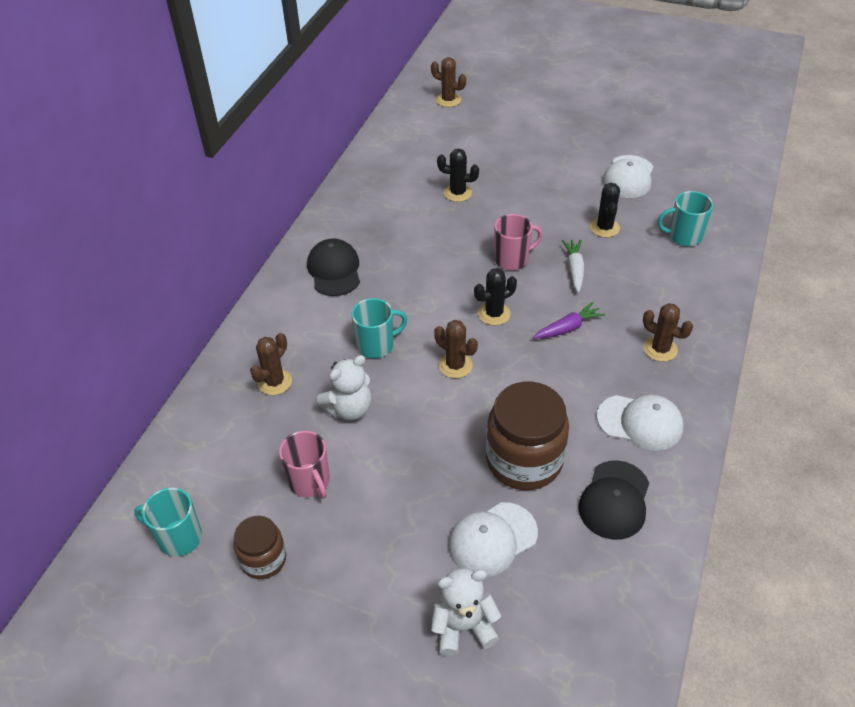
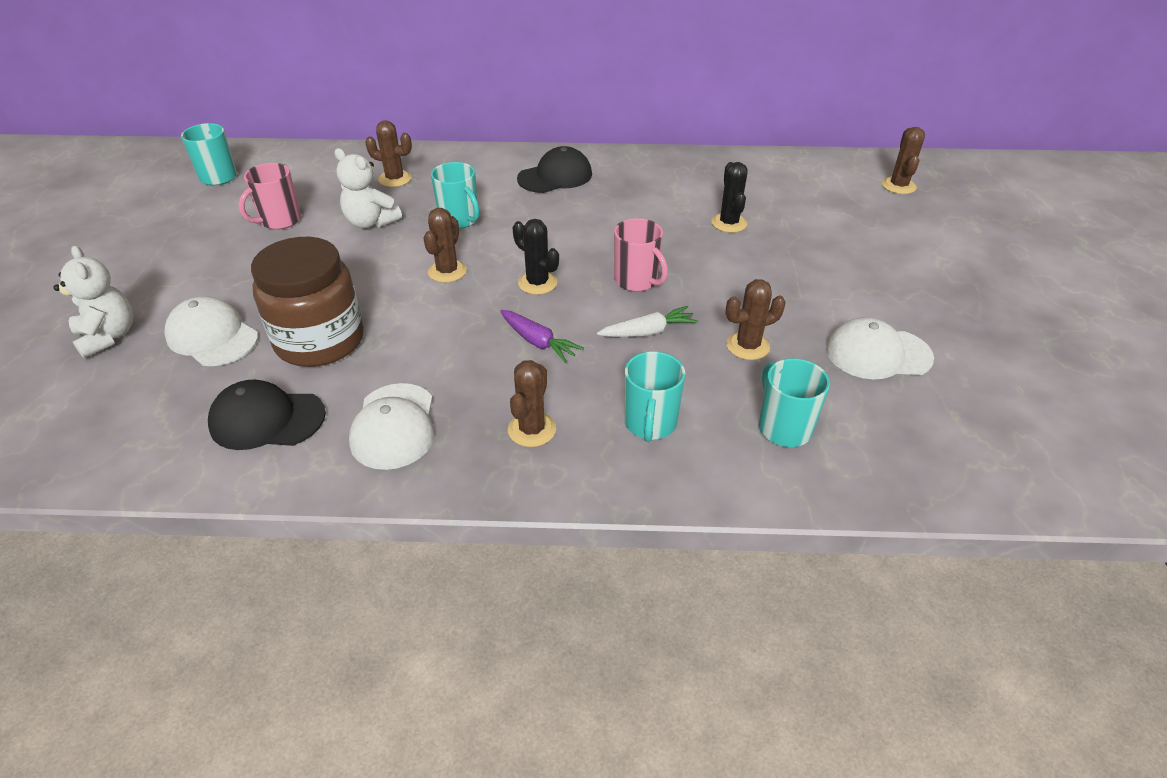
camera: 70 degrees right, 5 degrees down
(263, 559) = (195, 217): brown jar -> none
(604, 228) = (747, 346): black cactus -> brown cactus
(667, 292) = (650, 423): none -> turquoise mug

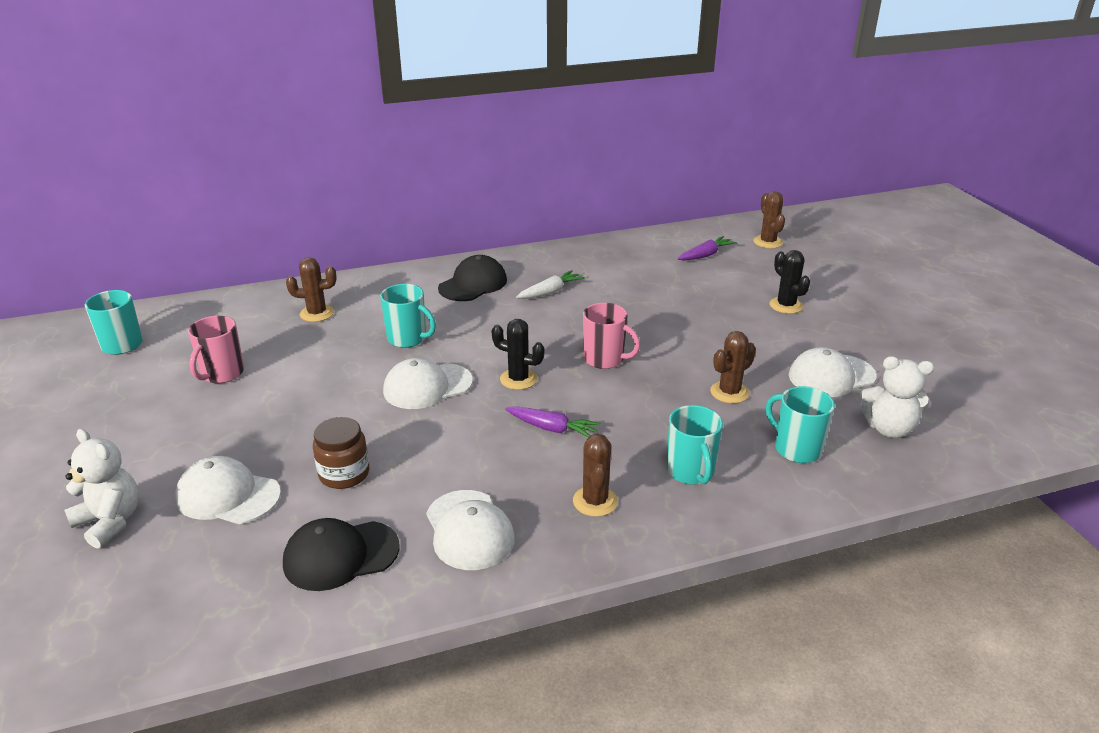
camera: 20 degrees left, 10 degrees down
(320, 341) = (344, 474): brown jar -> brown jar, size x0.56
(371, 222) = (320, 357): white teddy bear -> white teddy bear (889, 429)
(447, 271) = (427, 386): brown cactus -> white cap
(648, 332) = (641, 399): white carrot -> white carrot (550, 292)
(729, 223) = (652, 296): black cactus -> black cactus (786, 305)
(817, 188) = (705, 255): none -> purple carrot

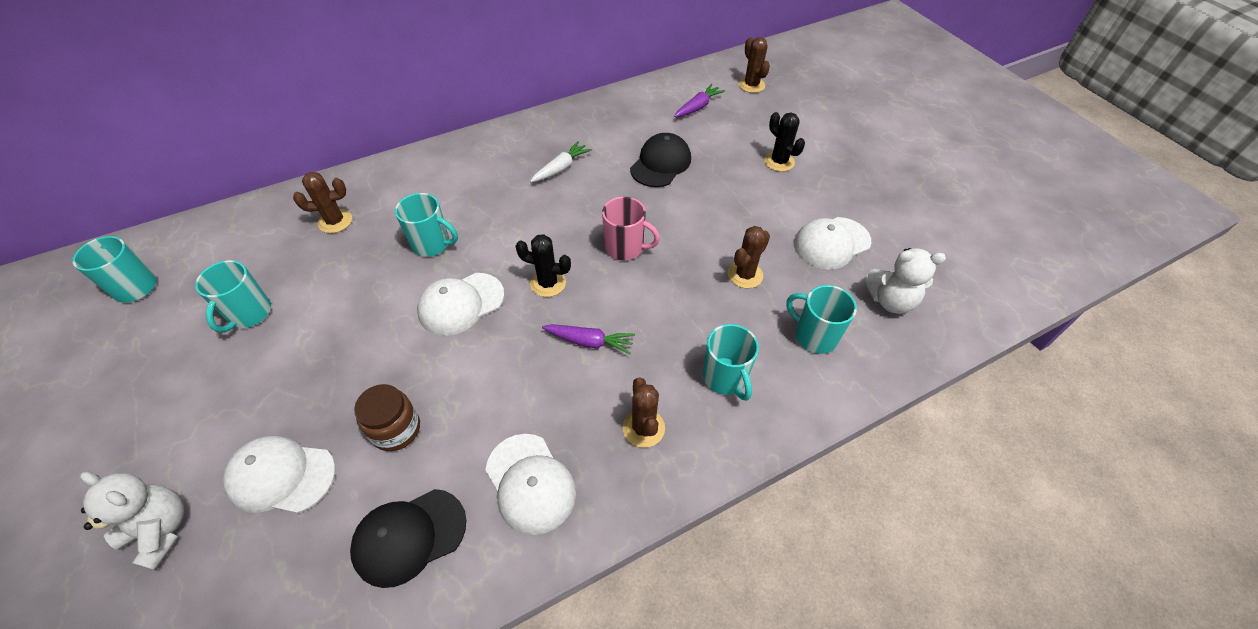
camera: 10 degrees left, 20 degrees up
(222, 374) = (249, 314): pink mug -> turquoise mug
(473, 284) = (485, 166): black cap -> black cap (661, 163)

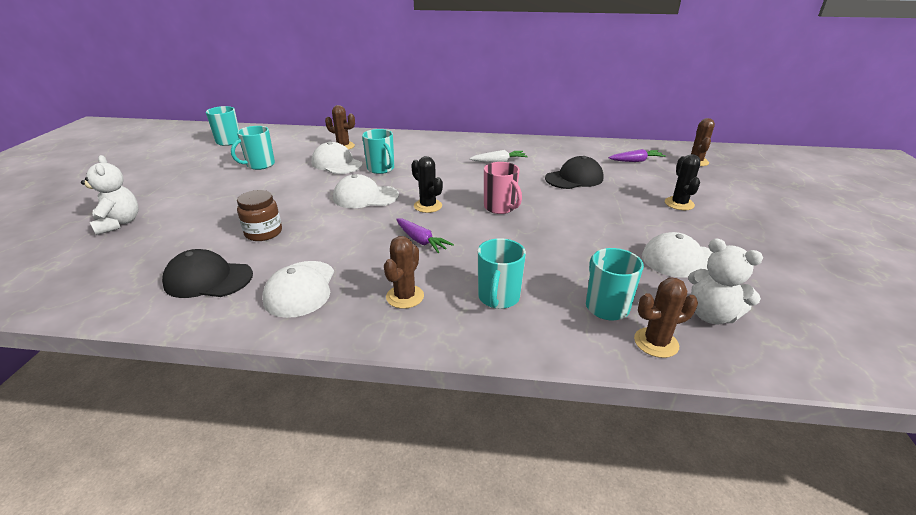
camera: 35 degrees right, 20 degrees down
(281, 476) = (189, 227): white cap -> white cap (336, 163)
(745, 275) = (580, 251): brown cactus -> brown cactus (656, 342)

